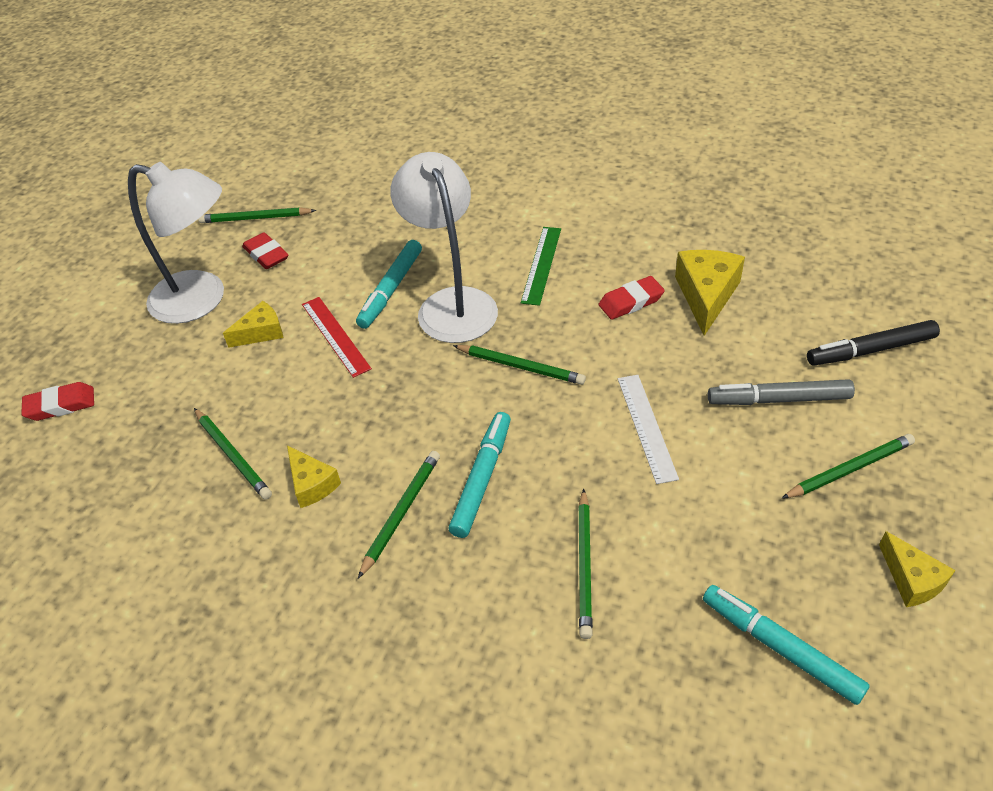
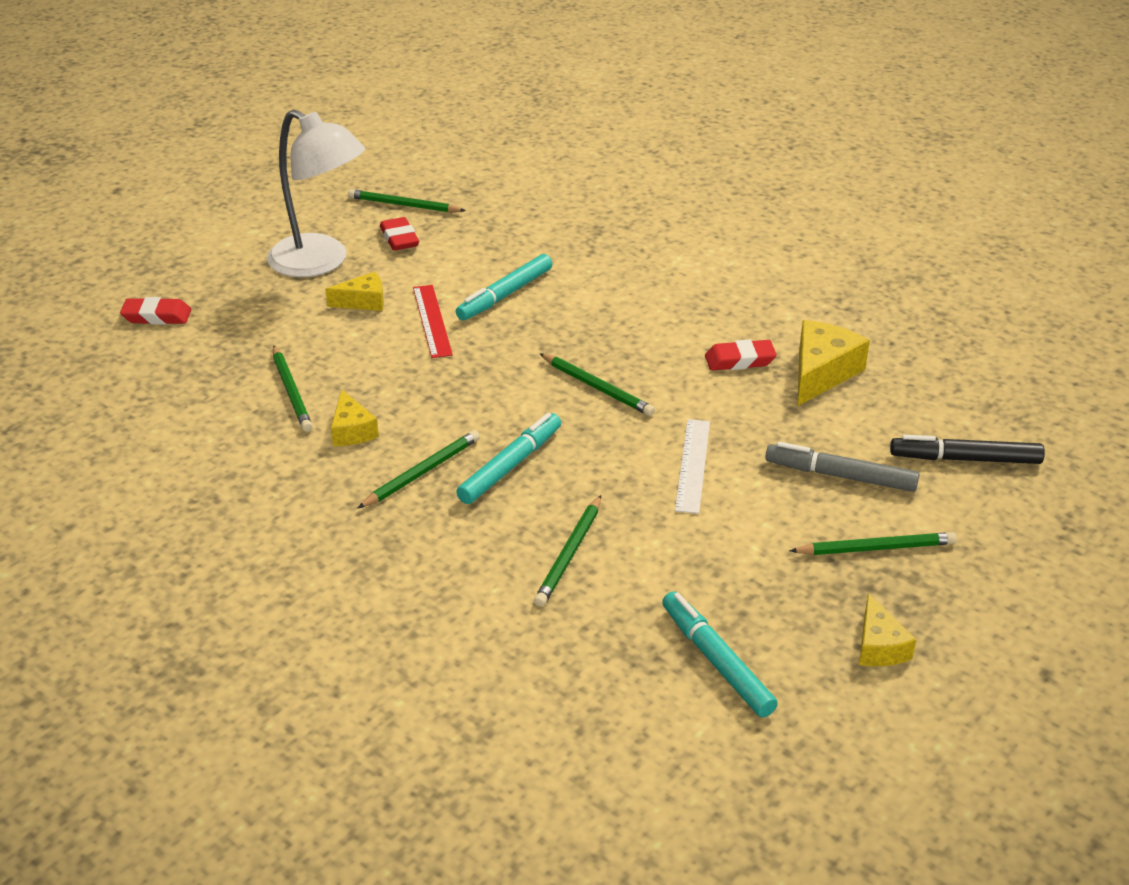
camera: 15 degrees right, 10 degrees down
(452, 303) = (558, 320): white lamp -> none
(541, 265) = (667, 308): green ruler -> none

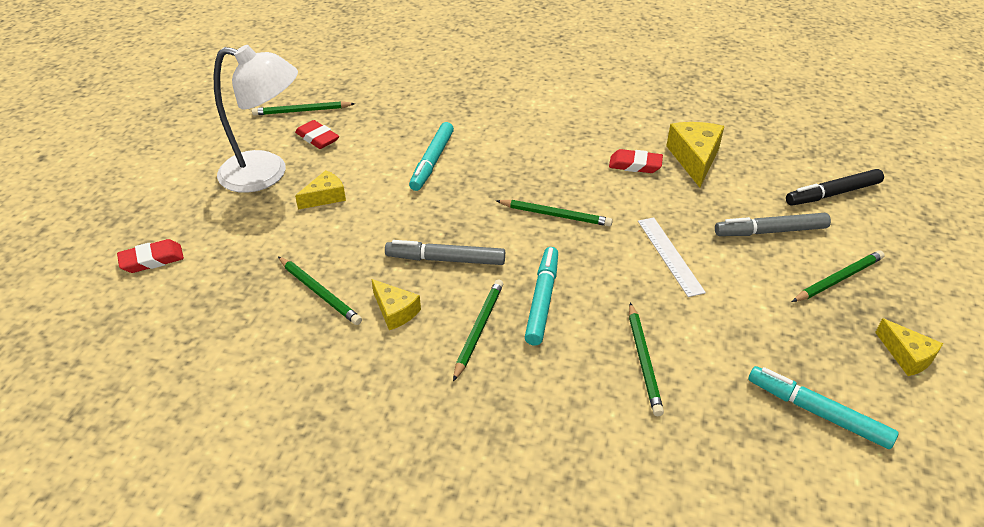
camera: 25 degrees left, 5 degrees up
(432, 320) = (391, 197): red ruler -> none
(440, 397) = (445, 259): none -> grey marker
(739, 360) = (635, 165): red eraser -> red eraser turned 45 degrees clockwise

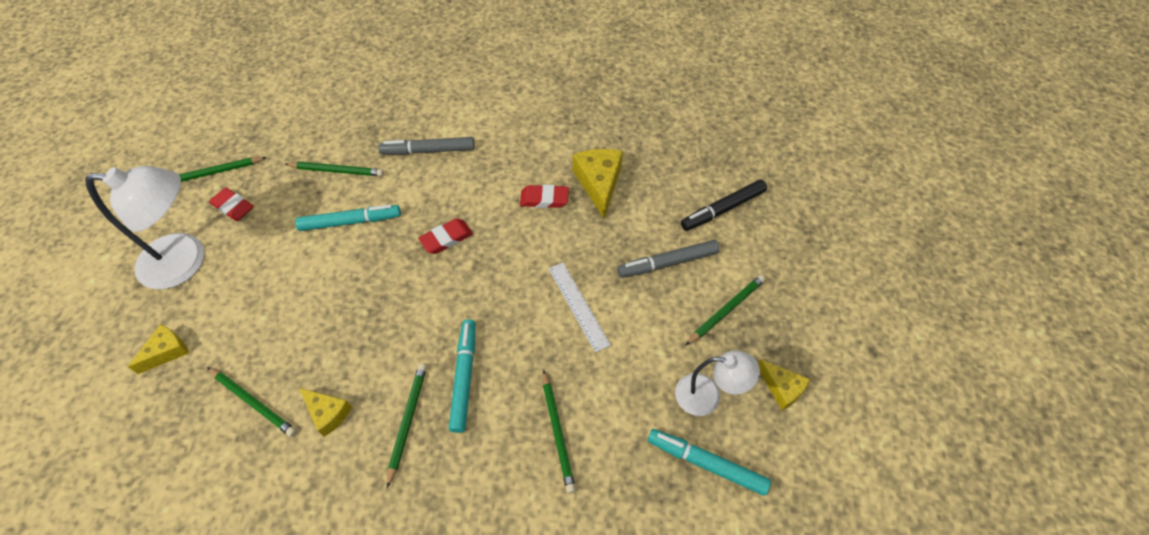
camera: 10 degrees left, 15 degrees up
(152, 260) = (82, 389): red eraser -> red eraser (446, 238)
(325, 197) = (248, 282): yellow cheese -> yellow cheese (167, 351)
(432, 161) = (350, 222): turquoise marker -> turquoise marker turned 105 degrees counterclockwise
(445, 259) = (371, 343): grey marker -> grey marker (428, 151)
(555, 215) = (472, 272): green pencil -> green pencil (336, 171)
(818, 351) = (707, 396): none -> white lamp

